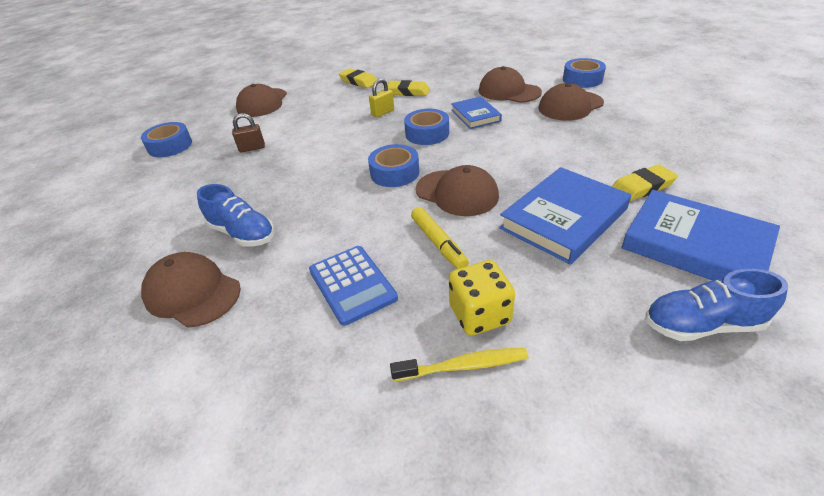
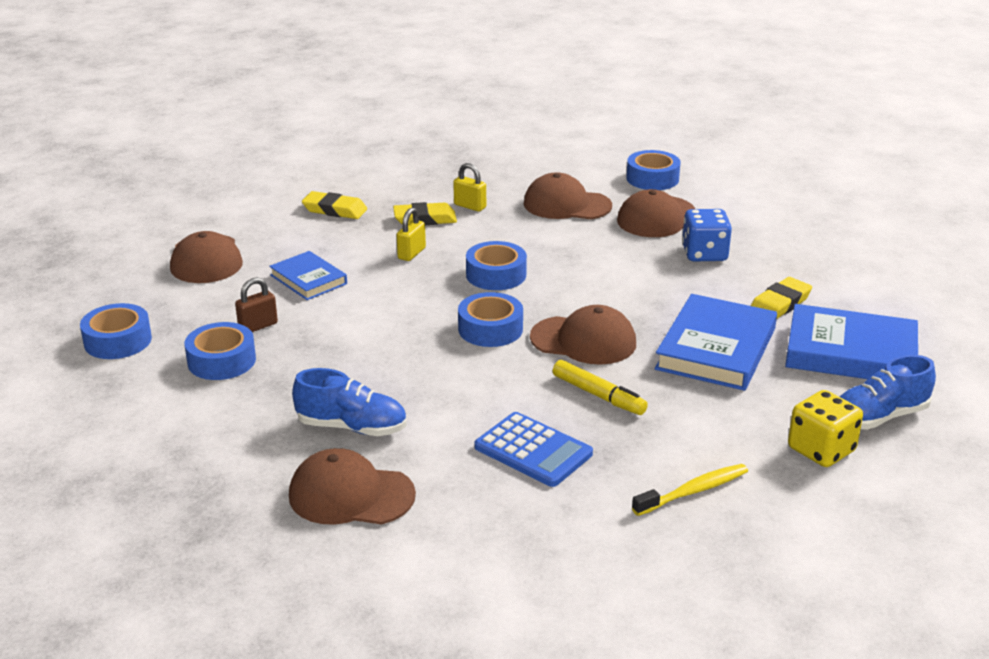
camera: 25 degrees left, 10 degrees down
(211, 168) = (221, 361): none -> blue tape
(442, 86) = (470, 206): none -> yellow padlock
(475, 115) = (543, 243): blue book -> blue book (308, 279)
(479, 314) = (683, 449): yellow dice -> yellow dice (821, 450)
(594, 137) = (704, 254): none -> blue dice

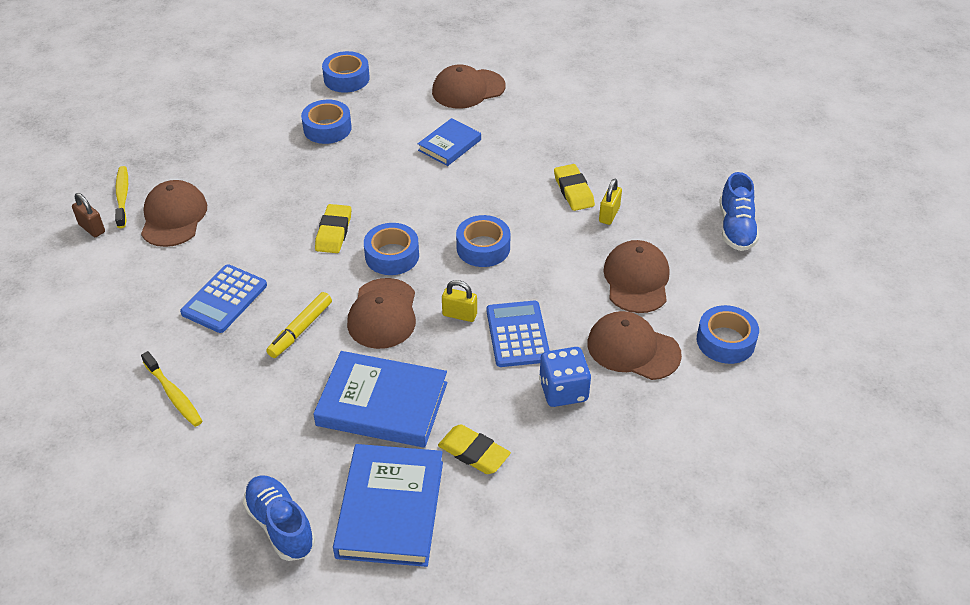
camera: 80 degrees right, 15 degrees up
(258, 326) = (376, 135): brown padlock -> brown padlock (92, 228)
(280, 547) = (122, 197): none -> yellow toothbrush
(335, 210) = (572, 136): yellow eraser -> yellow eraser (334, 232)
(352, 427) = (250, 204): blue shoe -> blue shoe (736, 228)
(411, 253) = (507, 193): yellow padlock -> yellow padlock (459, 315)
(628, 268) = (517, 334): none -> blue calculator
(821, 450) = (229, 479): yellow dice -> none

